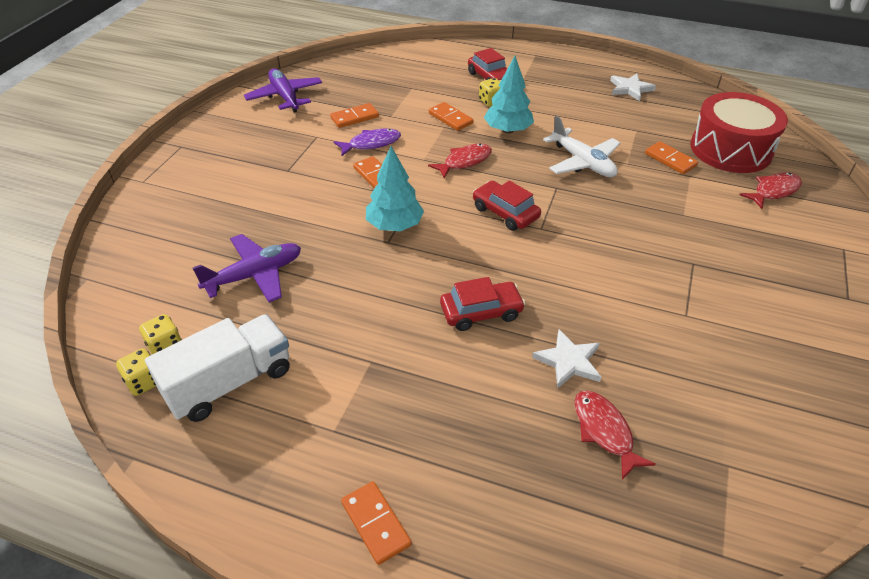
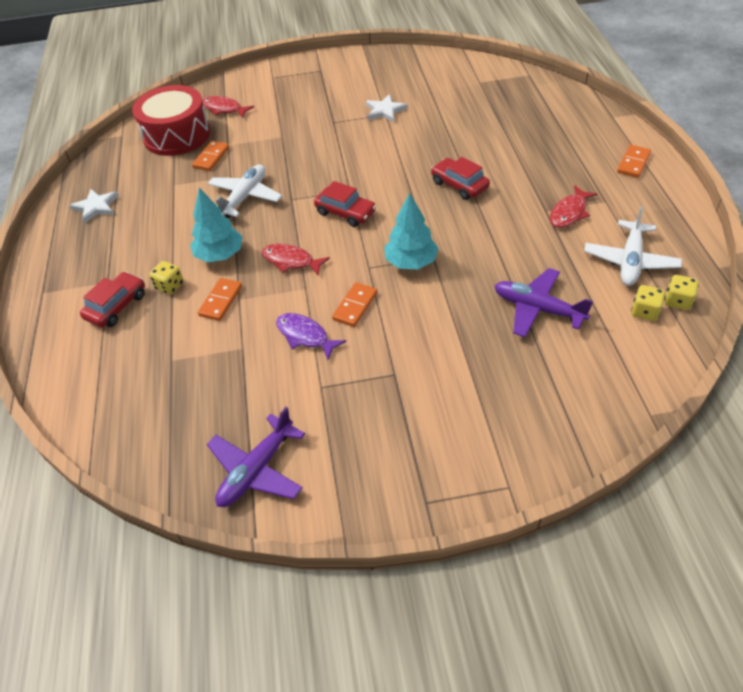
camera: 115 degrees left, 5 degrees up
(229, 383) = (630, 261): white truck -> white plane
(354, 117) = (264, 376): orange domino -> none
(505, 212) = (345, 212): red car -> red car turned 75 degrees counterclockwise
(569, 361) = (464, 141): white star -> white star (385, 111)
(604, 431) = (499, 117): red fish -> red fish (569, 213)

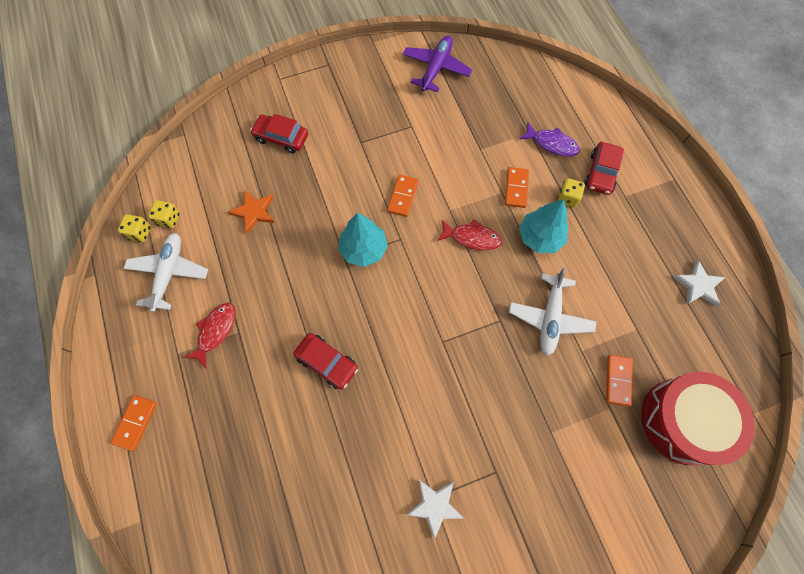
camera: 165 degrees right, 20 degrees up
(224, 109) = (651, 488): red fish -> none
(305, 336) = (435, 164): purple fish -> purple fish (552, 144)
(345, 212) = (438, 306): red car -> red car (281, 138)
(537, 309) = (254, 212): purple plane -> orange star

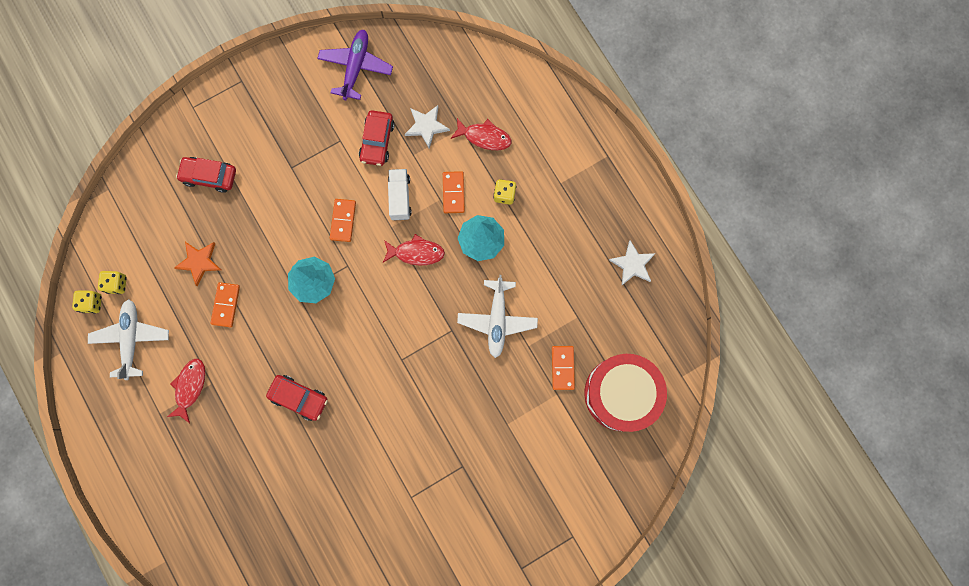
camera: 10 degrees left, 10 degrees up
(135, 423) = (138, 481): orange domino -> orange domino (226, 305)
(435, 506) = (413, 503): white star -> white star (426, 126)
(462, 184) = (400, 198): none -> white truck
(552, 144) = (484, 137): purple fish -> red fish
(601, 173) = (535, 162): red car -> red car (377, 141)

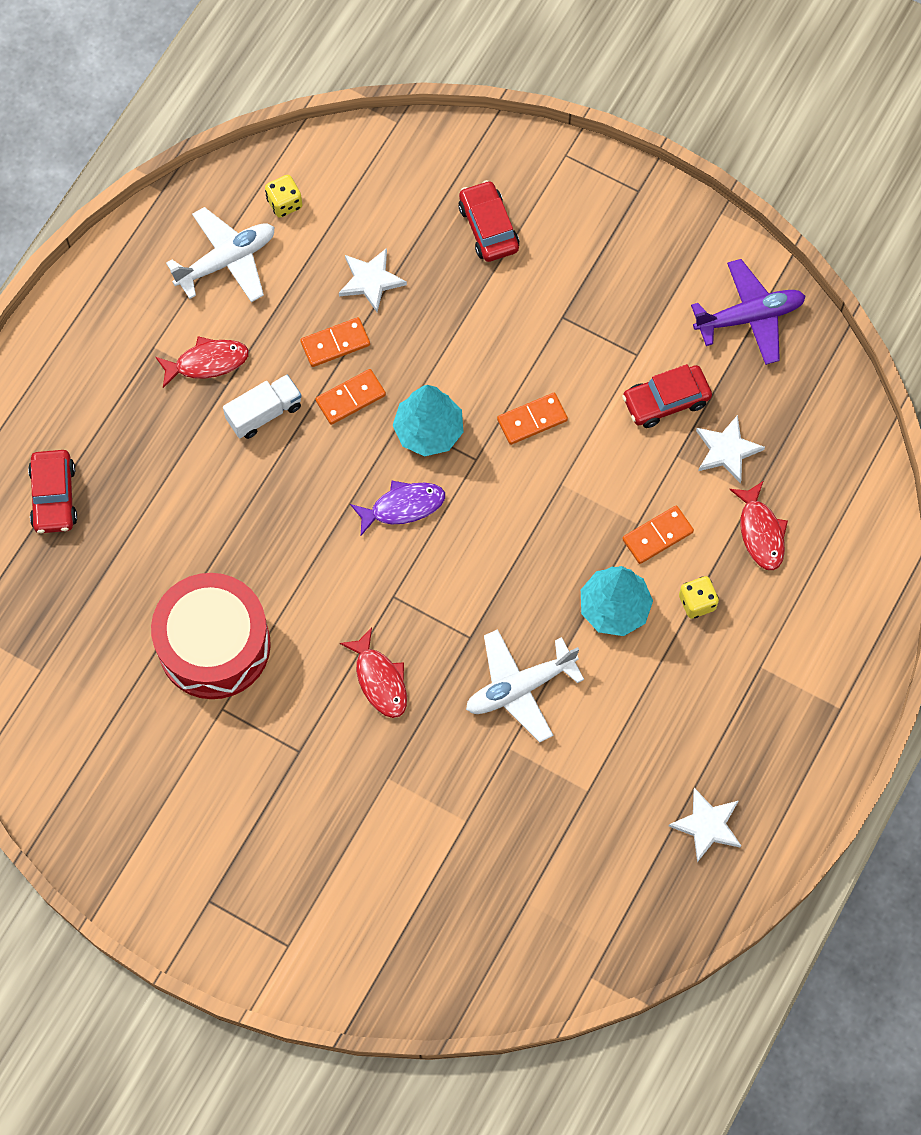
camera: 60 degrees right, 10 degrees down
(92, 303) = (244, 190): yellow dice -> none
(199, 262) = (370, 280): orange star -> white star
(299, 398) = (269, 499): red car -> red car (54, 496)
(351, 323) = (403, 507): none -> purple fish
(400, 198) = (607, 472): white truck -> white truck (264, 413)
(416, 252) = (546, 534): red fish -> red fish (380, 680)
(562, 368) = (506, 809): orange domino -> orange domino (350, 398)
(621, 393) = (517, 906): red drum -> red drum (214, 645)

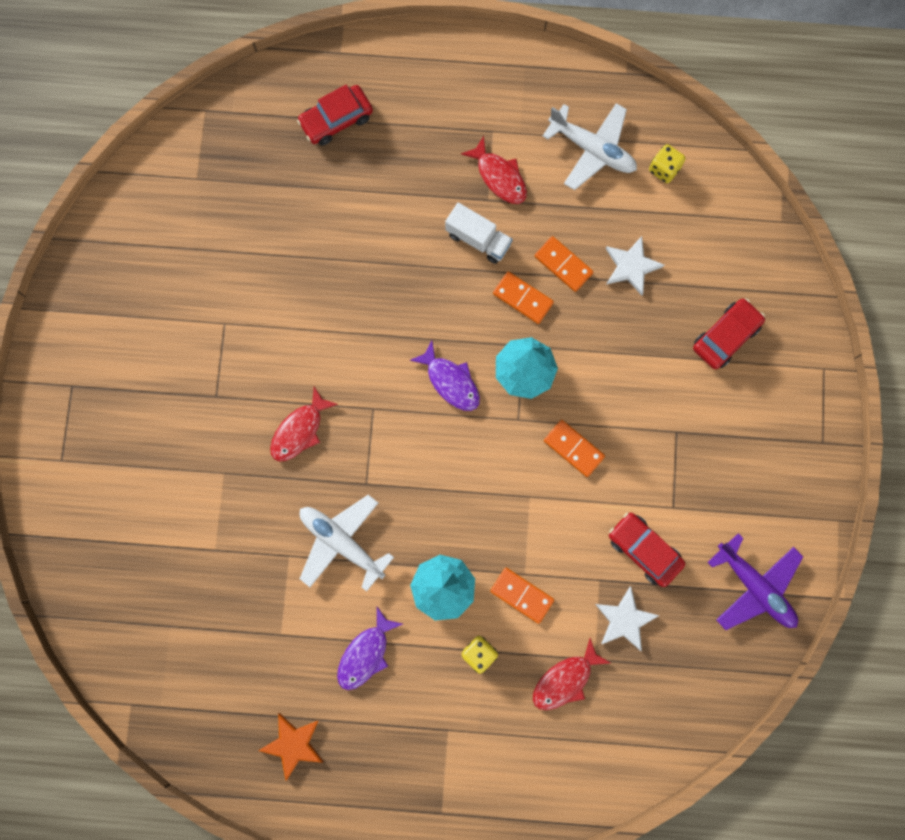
camera: 65 degrees right, 10 degrees up
(214, 645) = (272, 293): red drum -> none
(647, 713) = (365, 654): none -> purple fish
(707, 825) = (293, 744): white star -> orange star

